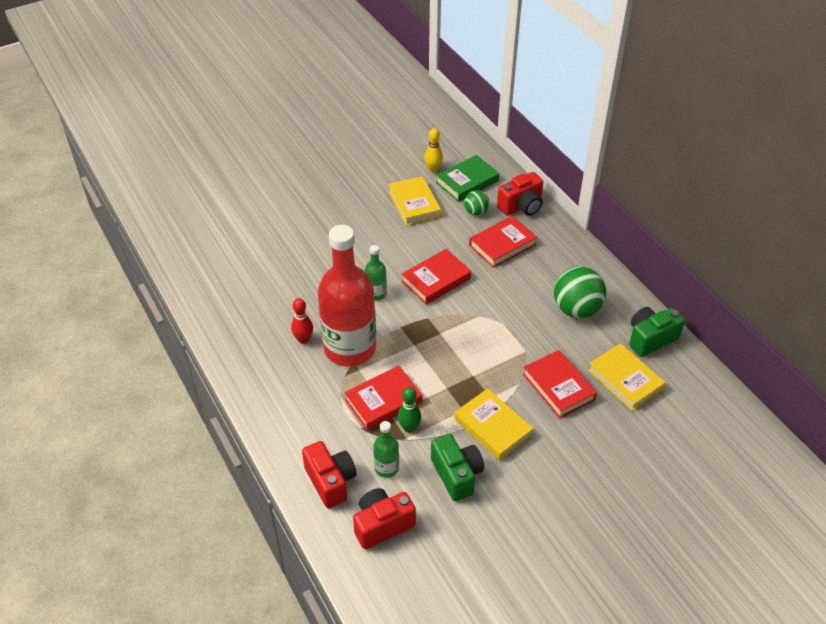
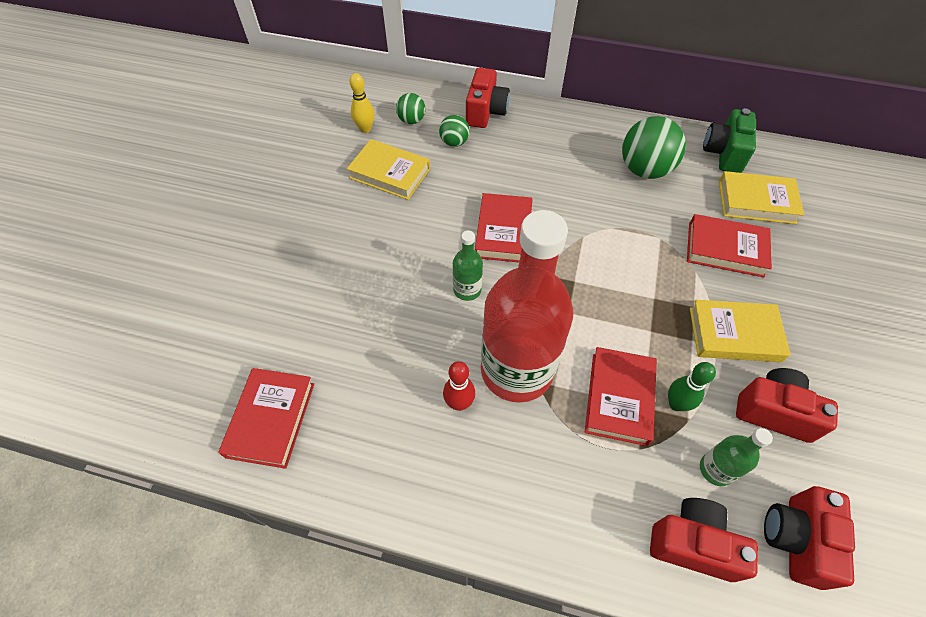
camera: 45 degrees left, 10 degrees up
(457, 475) = (774, 412): green camera -> red camera
(467, 182) = (411, 120): green book -> green ball
(502, 245) = (515, 157): red book -> red book (271, 419)

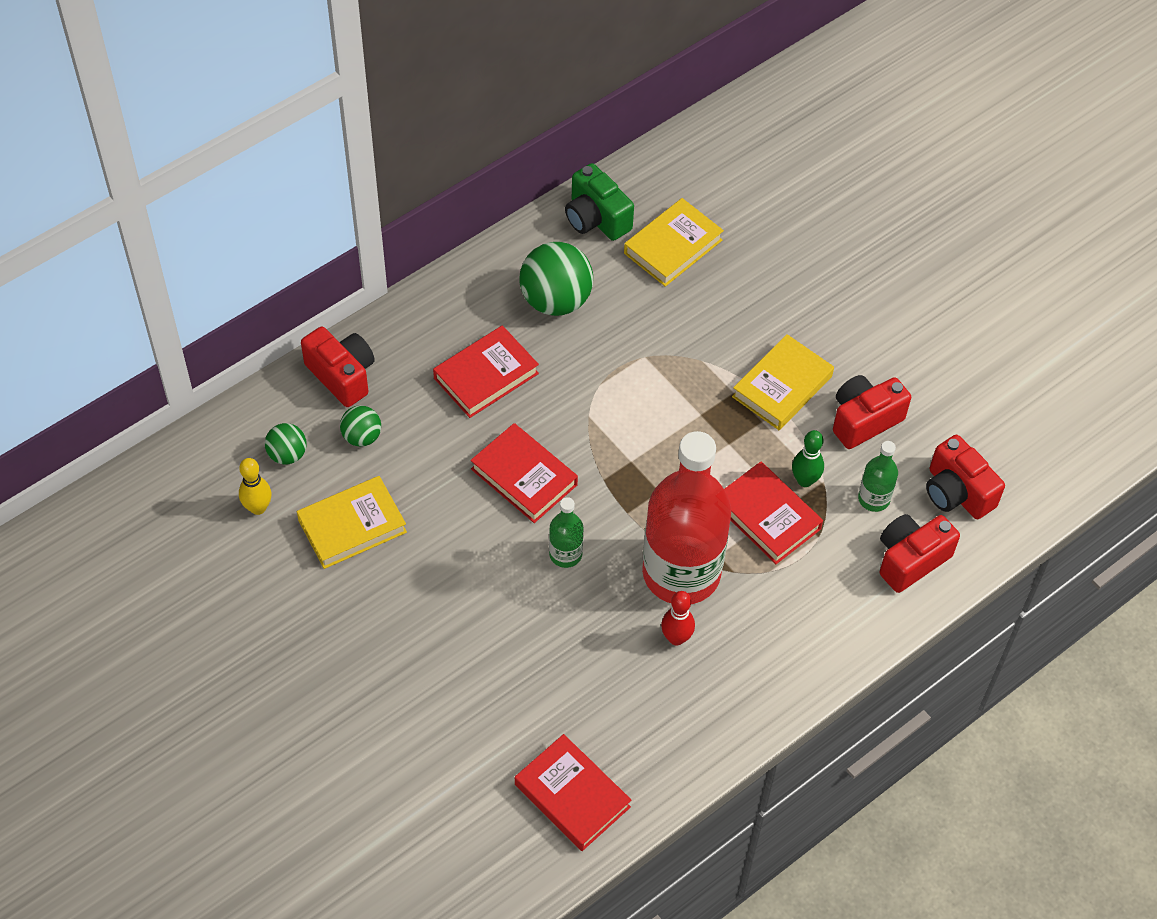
camera: 55 degrees left, 0 degrees up
(725, 249) = (699, 317): red book -> red book (486, 375)

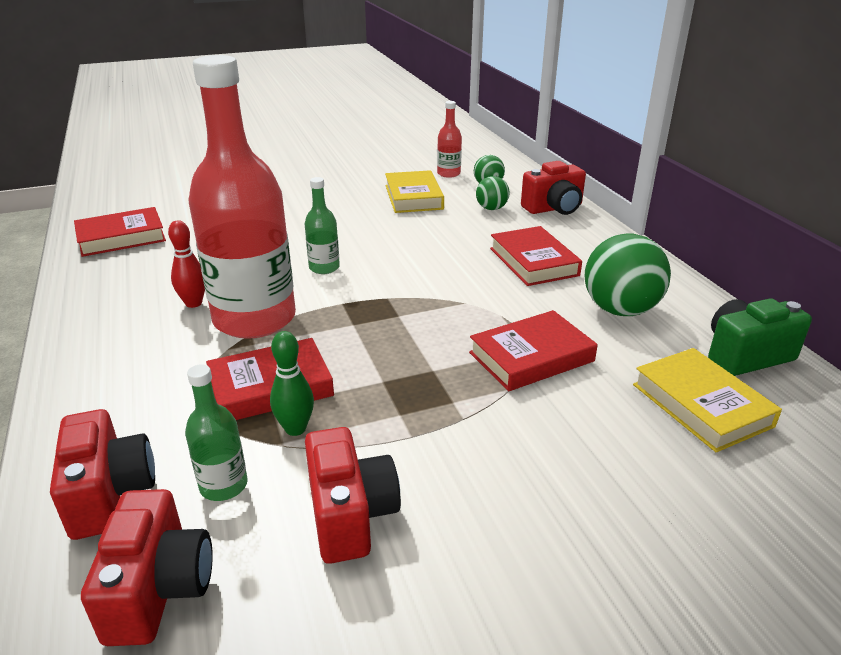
camera: 110 degrees right, 25 degrees down
(258, 508) = (448, 173): yellow bowling pin -> red bottle
(524, 477) = (415, 262): red book -> red book (531, 357)
(782, 387) = (444, 446): yellow book -> none
(957, 492) = (159, 589): red camera -> red camera turned 105 degrees clockwise

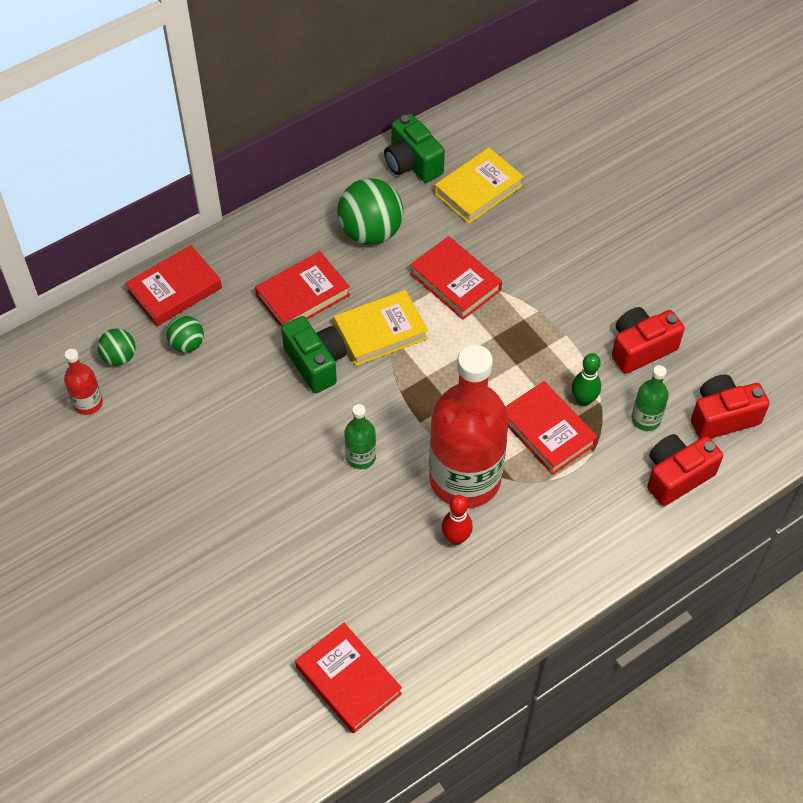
camera: 105 degrees left, 25 degrees up
(414, 197) = (170, 423): yellow book -> yellow book (380, 331)
(445, 259) = (316, 363): none -> green camera
(554, 208) = (175, 290): red camera -> red book

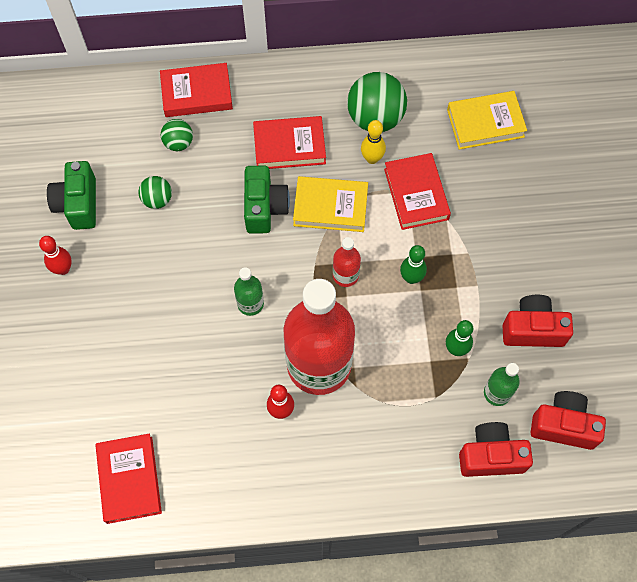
camera: 30 degrees right, 10 degrees up
(88, 403) = (79, 154): red bottle -> red bottle (345, 275)
(119, 357) = (124, 128): green ball -> green ball (157, 199)
(144, 520) = (63, 269): none -> red bowling pin
(392, 269) = (372, 158): none -> yellow bowling pin
(412, 163) = (445, 74): green camera -> green camera (78, 204)
(500, 358) = (411, 278): none -> green bowling pin
(547, 431) = (409, 360): red book -> none

